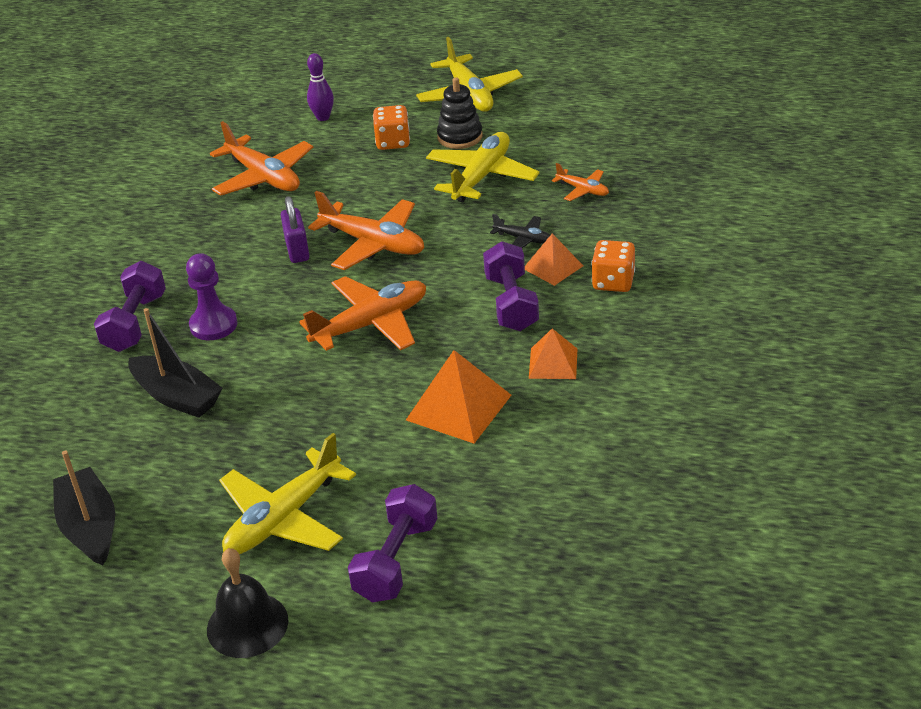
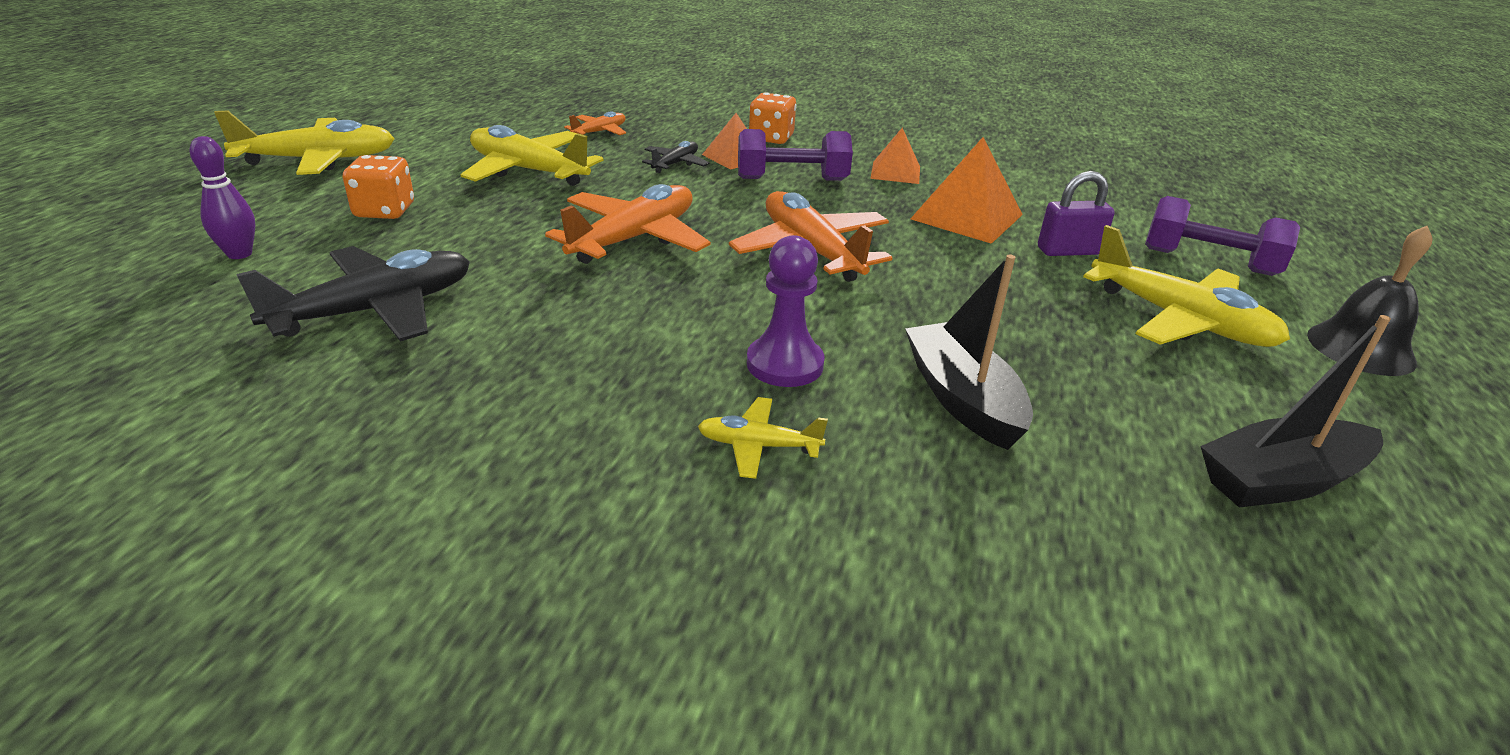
camera: 90 degrees left, 5 degrees down
(135, 323) = (758, 446): purple dumbbell -> yellow plane
(177, 397) = (962, 399): black boat -> black boat turned 60 degrees counterclockwise
(264, 177) = (376, 310): orange plane -> black plane
(297, 250) = (617, 290): purple padlock -> purple padlock (1068, 251)
(460, 137) = (420, 173): black stacking toy -> none

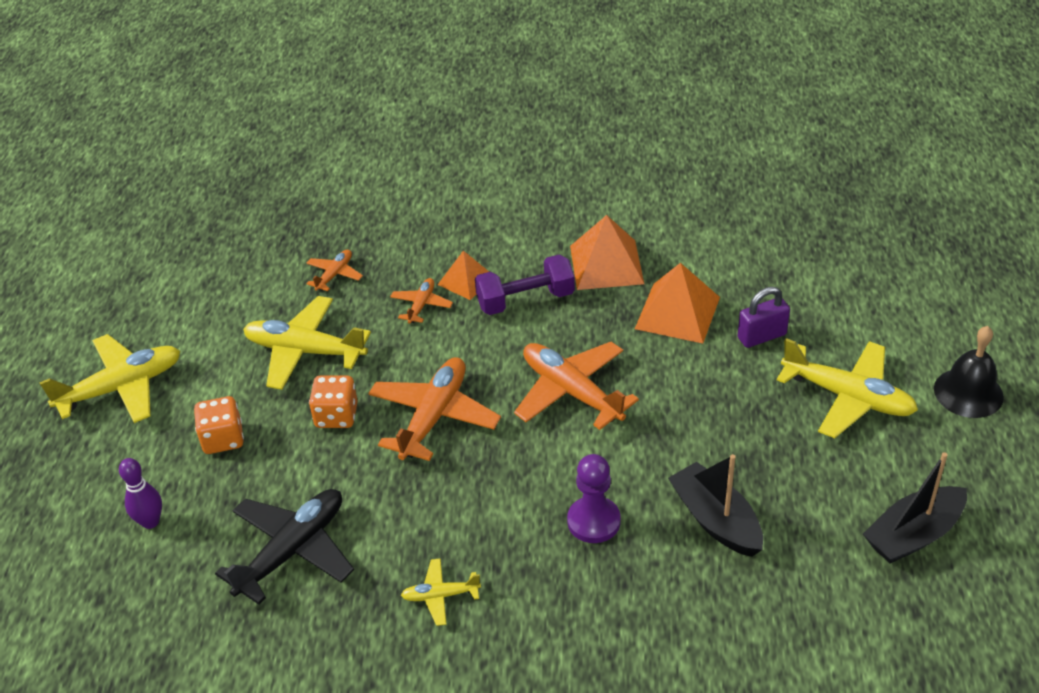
camera: 10 degrees left, 10 degrees up
(675, 164) = (421, 305): black plane -> orange plane
(758, 446) = (602, 598): yellow plane -> yellow plane (440, 596)
(771, 138) = (486, 241): orange dice -> orange dice (336, 416)
(895, 172) = (606, 264): orange pyramid -> orange pyramid, size x1.62
(1209, 262) = (865, 320): purple dumbbell -> none

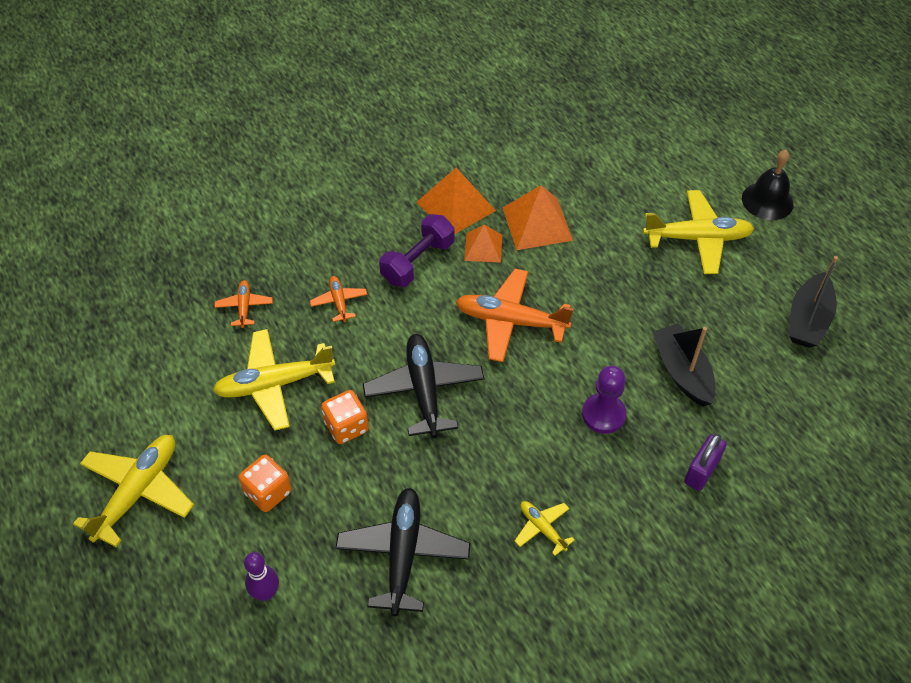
camera: 35 degrees left, 10 degrees up
(434, 416) = (424, 390): orange plane -> black plane
(440, 596) = (542, 528): yellow plane -> yellow plane turned 90 degrees clockwise
(466, 280) = (358, 265): orange pyramid -> orange pyramid (483, 247)
(715, 520) = (682, 372): black boat -> black boat turned 45 degrees clockwise
(761, 336) = (608, 217): purple padlock -> purple padlock (701, 471)

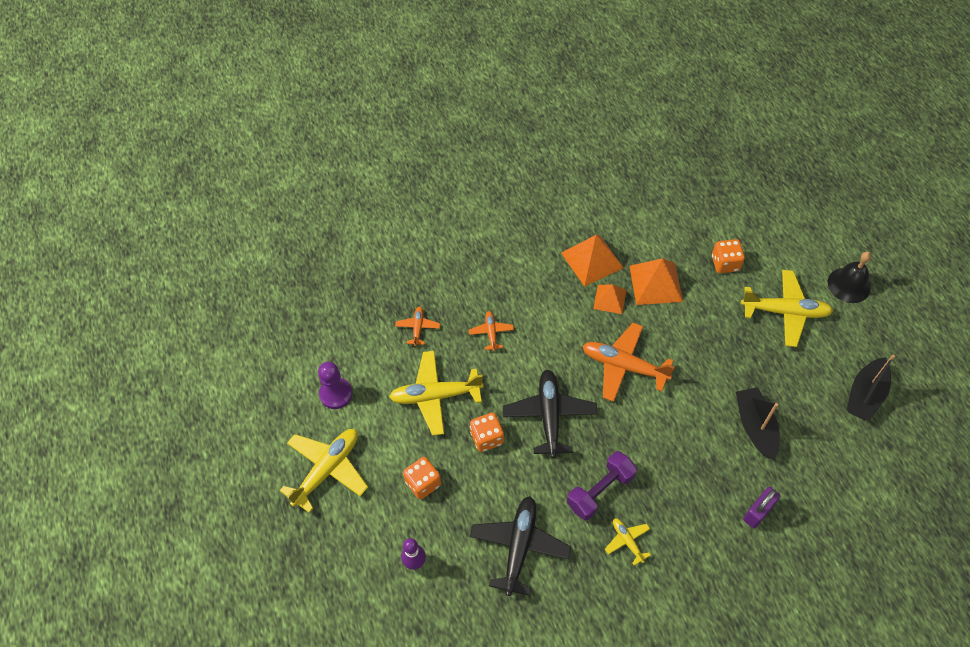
camera: 10 degrees right, 5 degrees up
(418, 262) = (556, 305): purple dumbbell -> purple dumbbell (600, 491)
(603, 414) = (687, 454): purple pawn -> purple pawn (336, 394)
(617, 193) = (725, 263): none -> orange dice

